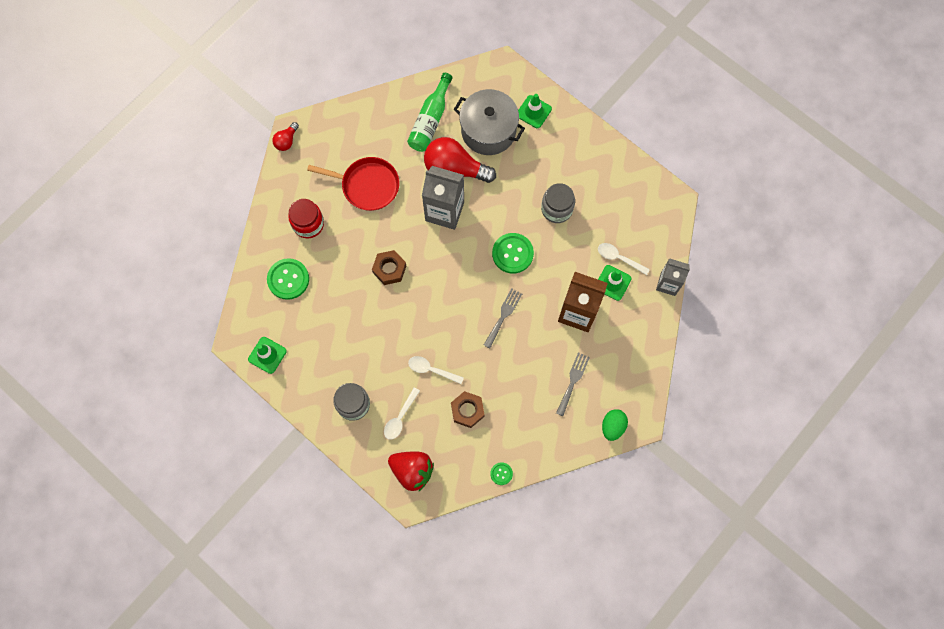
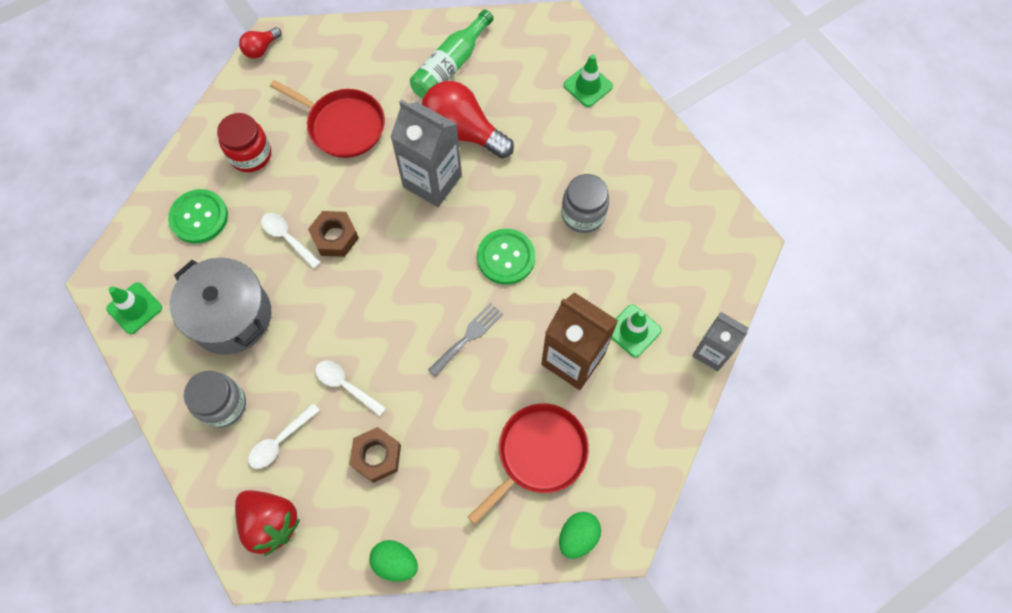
camera: 15 degrees right, 5 degrees down
(488, 131) = (521, 95): grey pot -> grey pot (231, 316)
(501, 473) = (395, 562): green button -> green egg
(573, 381) = (538, 454): grey fork -> red pan
(618, 258) = (650, 299): white spoon -> white spoon (287, 238)

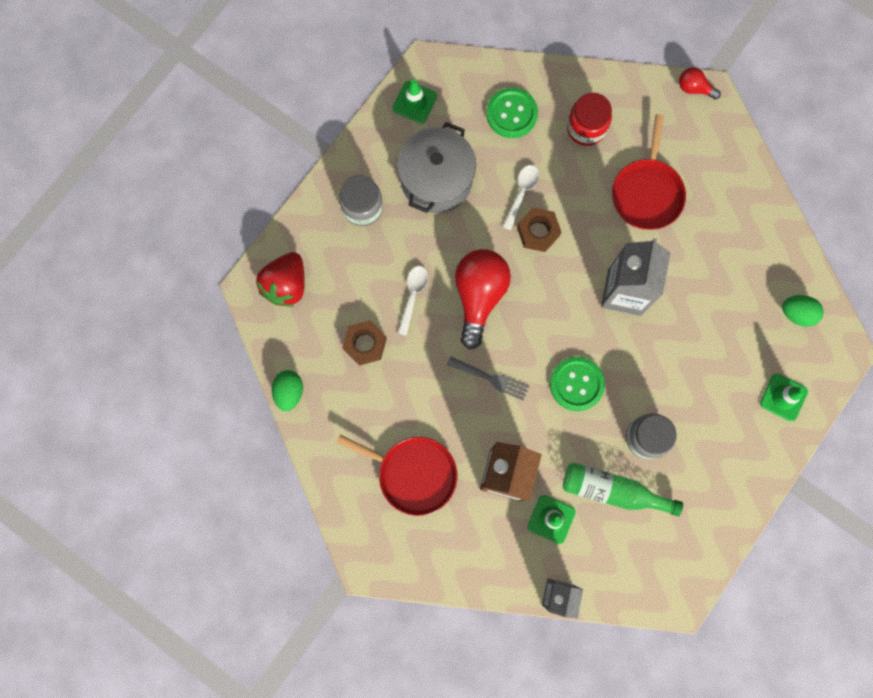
camera: 70 degrees right, 10 degrees up
(280, 441) = (350, 264): white spoon -> none
(450, 66) = (750, 262): green bottle -> green bottle (612, 490)
(462, 132) = (685, 299): red light bulb -> red light bulb (479, 296)
(578, 536) = (358, 529): green egg -> green egg (796, 313)

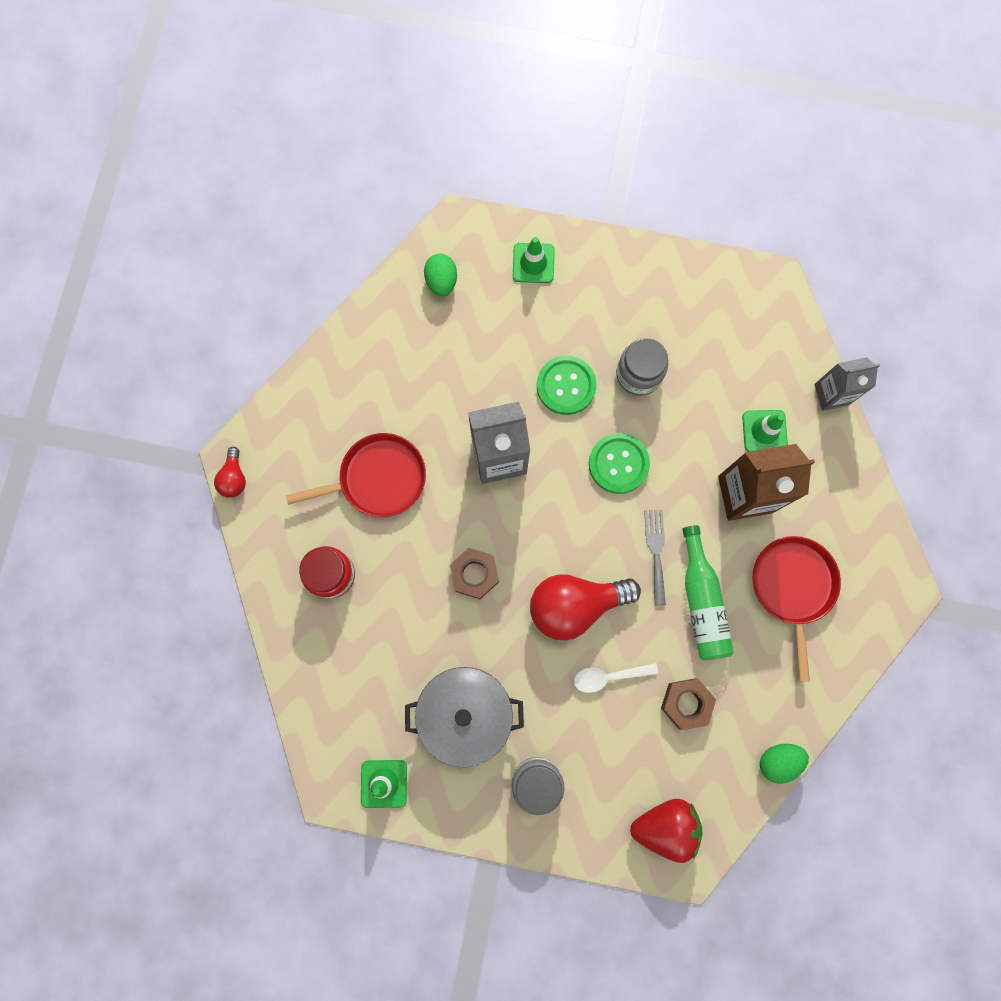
camera: 115 degrees left, 0 degrees up
(511, 114) = (350, 664): green button -> green button (566, 386)
(521, 193) = (438, 611): white spoon -> none
(612, 490) = (706, 385): green bottle -> green bottle (701, 601)

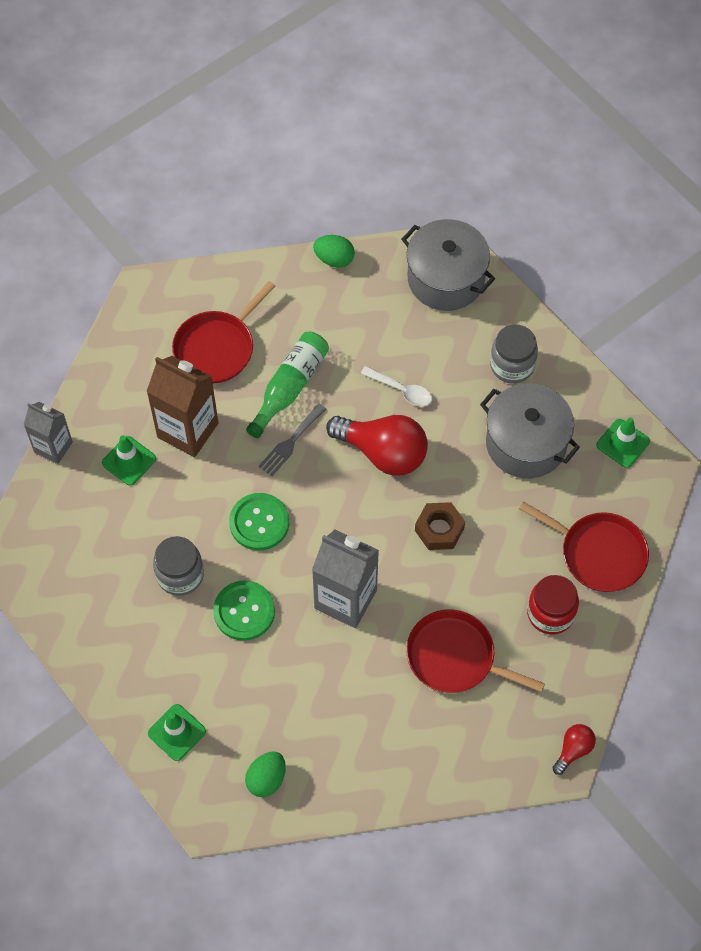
camera: 140 degrees left, 15 degrees down
(330, 659) = (598, 553): none -> red pan
(665, 825) = (446, 279): red strawberry -> grey pot
(686, 703) = (363, 335): brown nut -> none

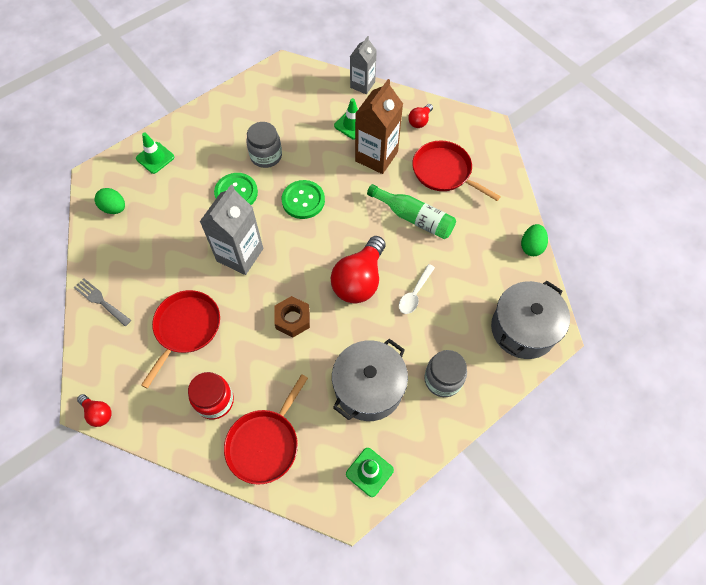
camera: 90 degrees right, 0 degrees up
(127, 374) = (420, 121): none -> red light bulb
(290, 442) = (367, 219): grey fork -> grey fork (100, 301)

